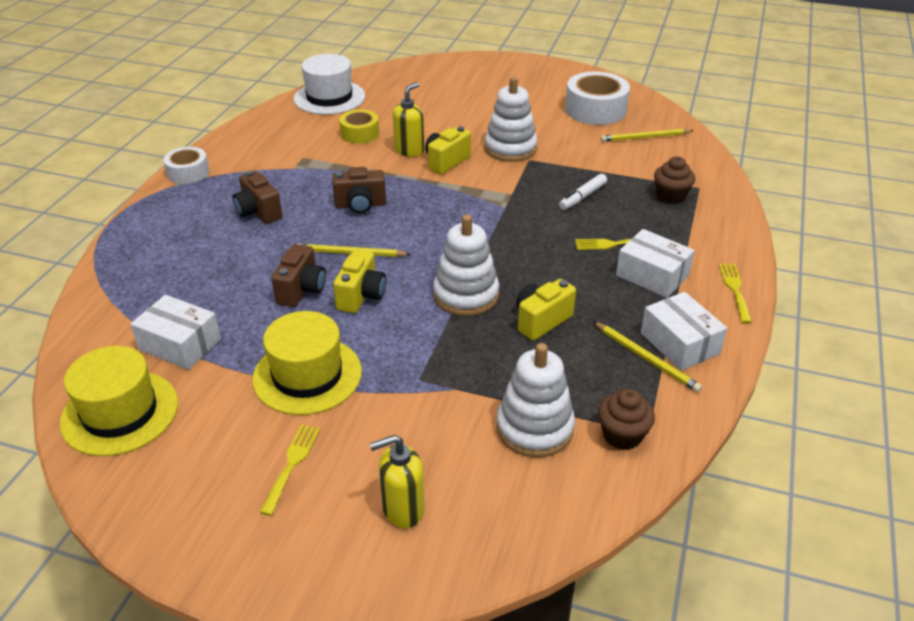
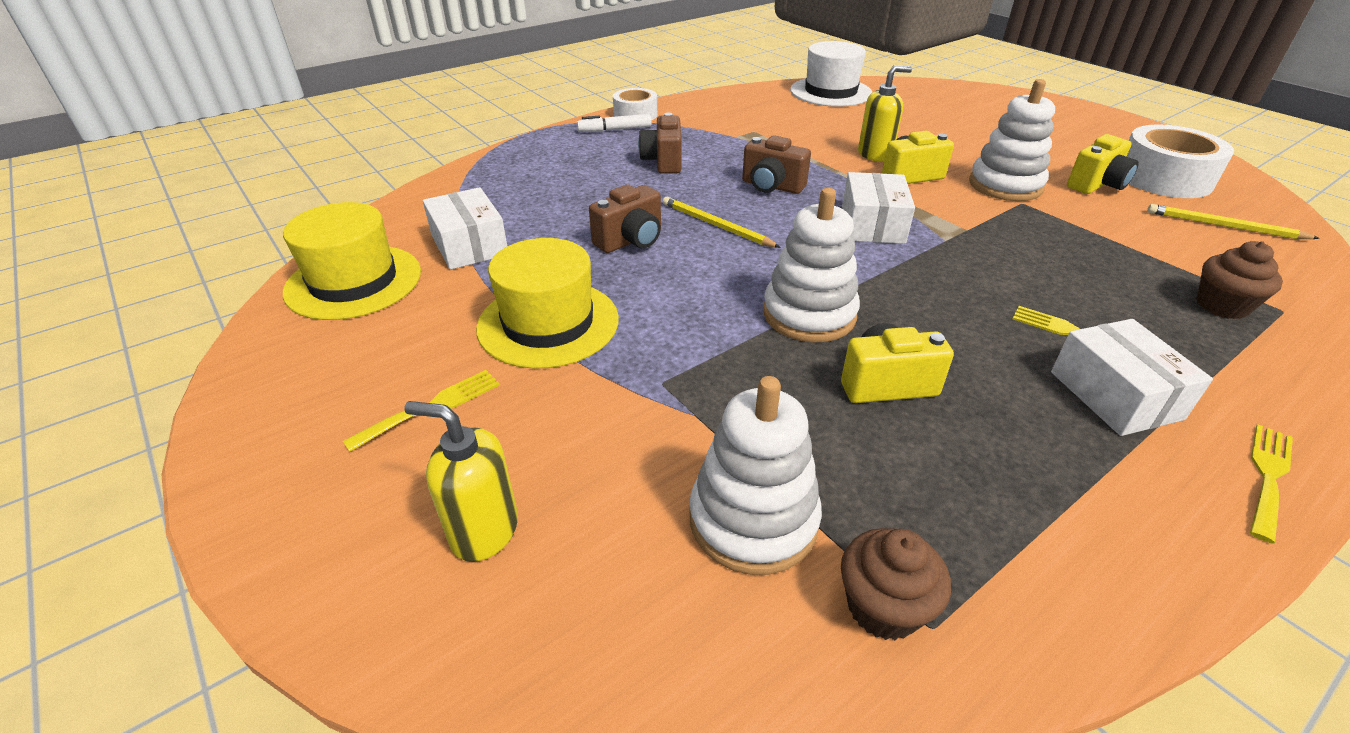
camera: 35 degrees right, 0 degrees up
(360, 133) = (833, 127): yellow tape -> none
(361, 296) = (686, 269): yellow camera -> yellow camera (1096, 185)
(582, 197) = (1069, 263): white marker -> white marker (615, 130)
(646, 358) = (1017, 508): yellow pencil -> none
(679, 343) = (1097, 513): white box -> white box (872, 225)

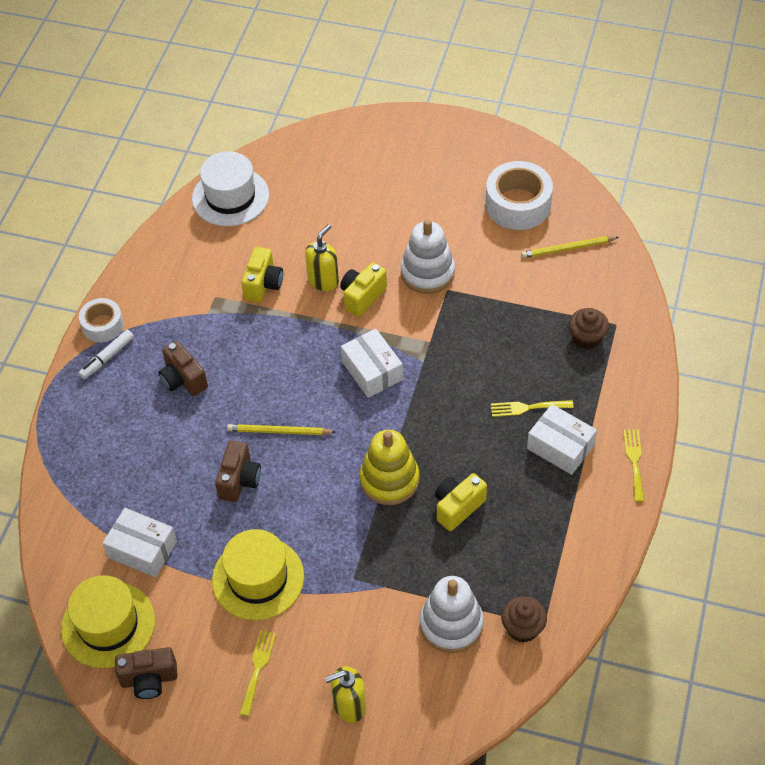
camera: 35 degrees left, 15 degrees up
(771, 186) = (281, 365): brown camera -> brown camera (149, 679)
(809, 314) = (389, 480): white stacking toy -> yellow stacking toy
(1096, 185) = (482, 238): yellow camera -> yellow camera (263, 284)

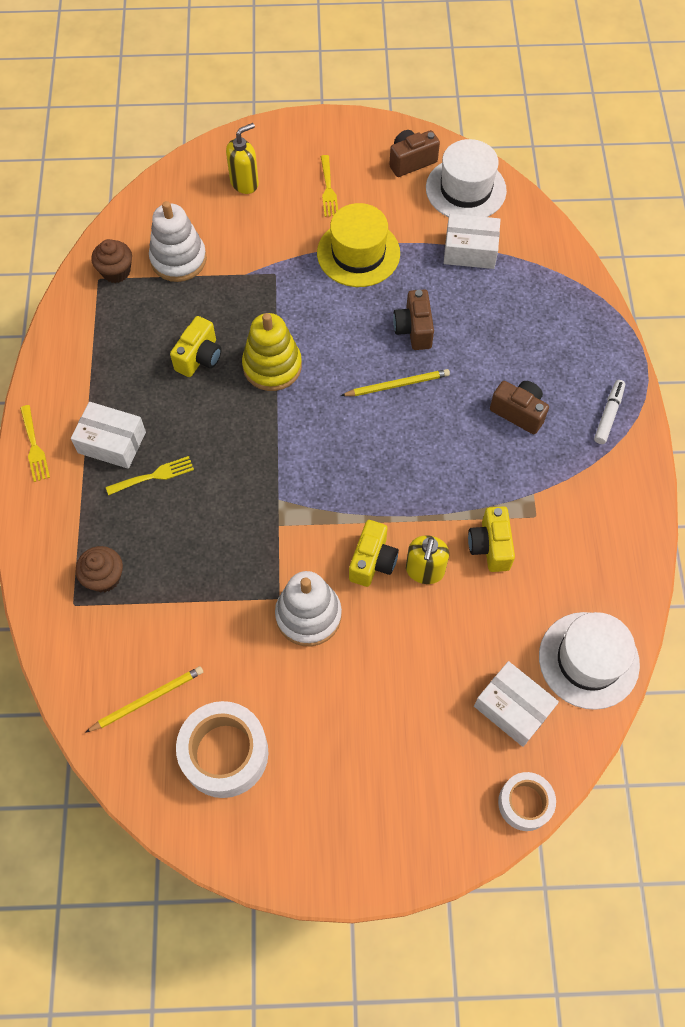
camera: 160 degrees right, 10 degrees up
(102, 325) = (635, 449): white tape -> white tape (524, 803)
(108, 624) = (465, 189): yellow hat -> white hat
(372, 371) = (329, 474): white box -> white box (513, 708)

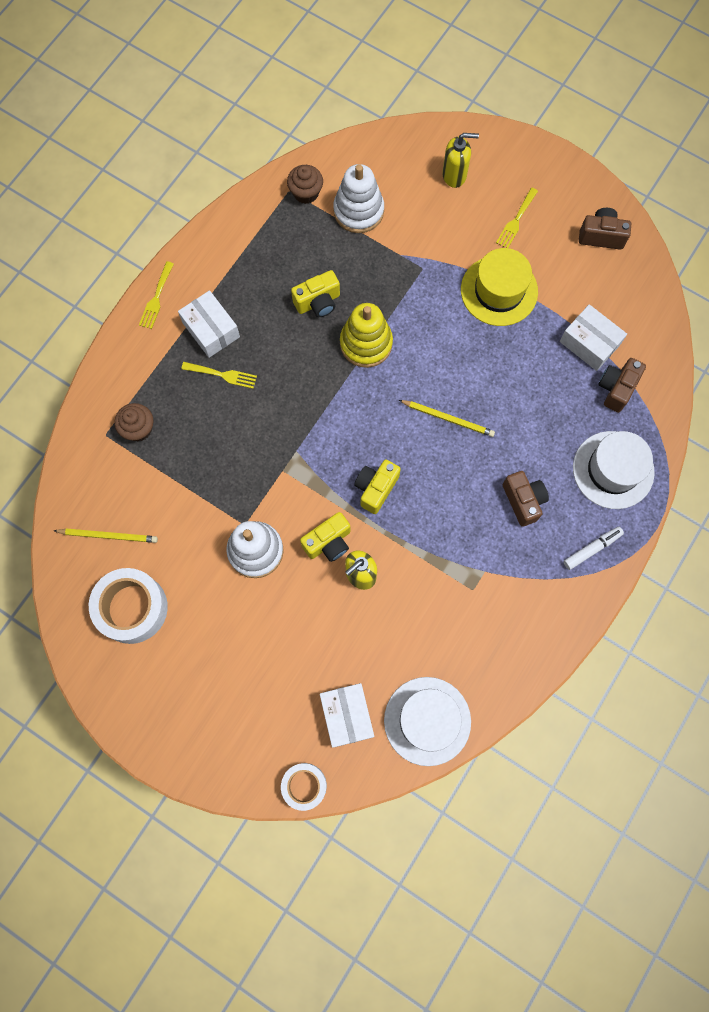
camera: 35 degrees right, 10 degrees up
(414, 329) = (494, 382): brown camera -> brown camera (616, 388)
(465, 189) = (627, 288): white hat -> white hat (613, 470)
(490, 546) = (421, 589): yellow camera -> yellow camera (376, 488)

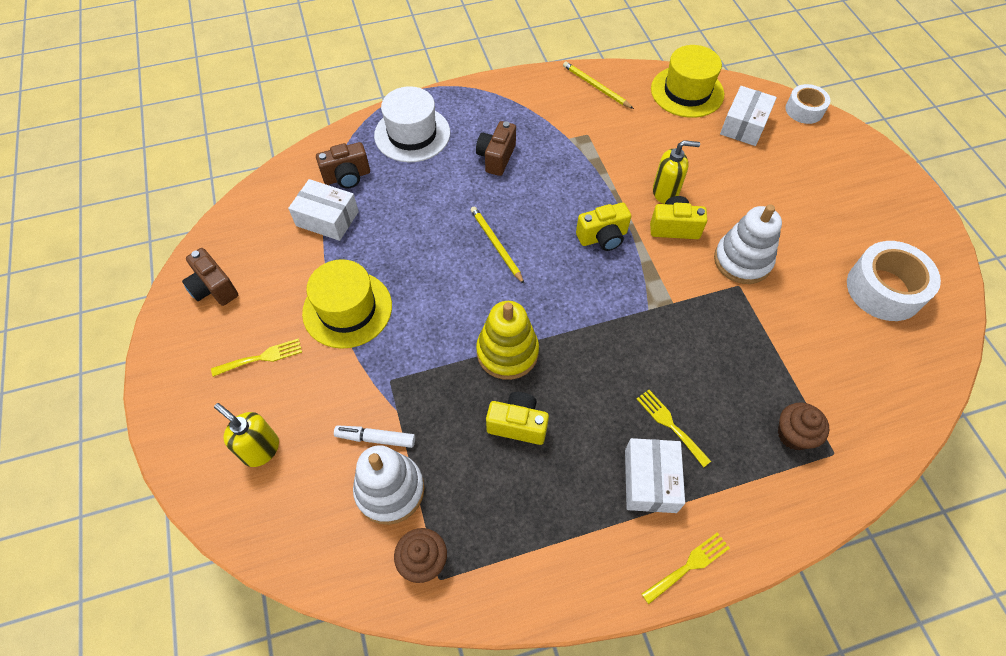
camera: 140 degrees left, 15 degrees down
(108, 536) = (878, 359): yellow pencil -> yellow pencil (595, 87)
(427, 721) = (687, 91): white hat -> yellow hat
(589, 343) = (327, 218): white box -> white box turned 60 degrees counterclockwise
(592, 549) = (480, 104): white marker -> white marker (376, 438)

